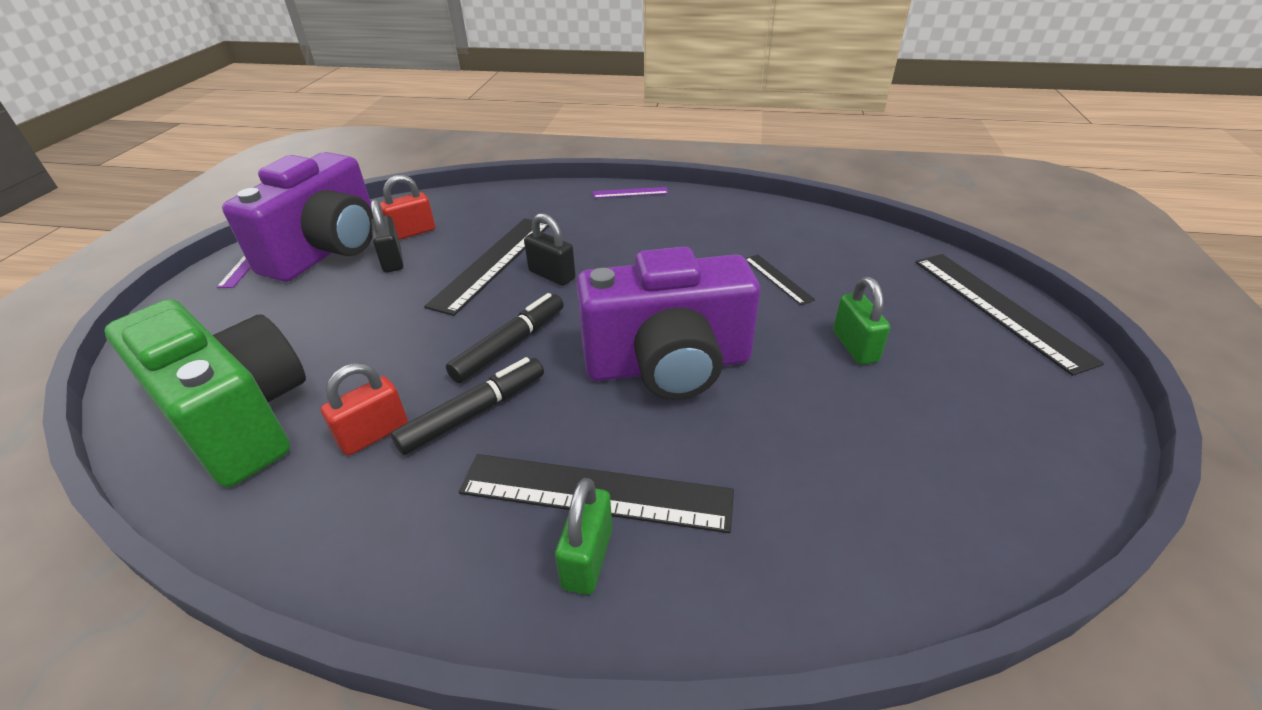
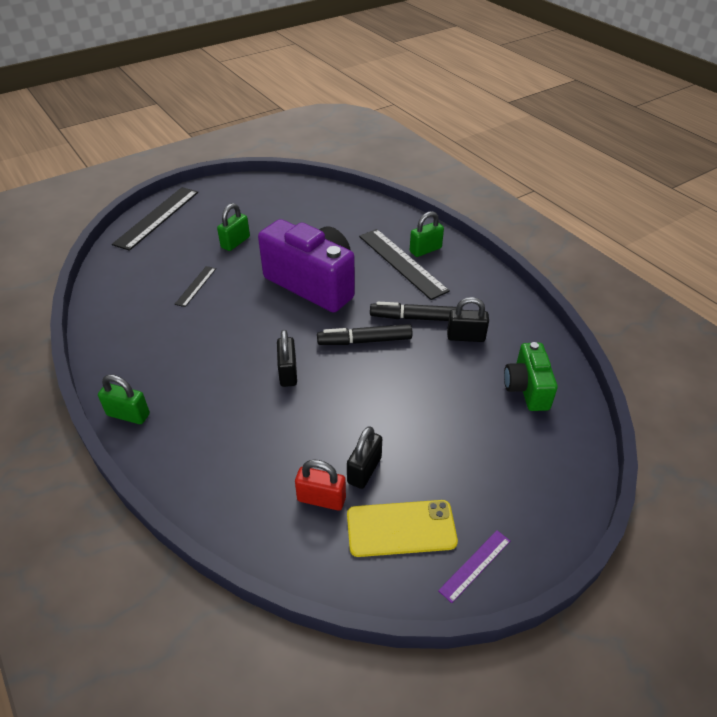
camera: 135 degrees left, 5 degrees up
(238, 419) = (527, 388): green camera -> green camera, size x0.55
(328, 250) = (401, 528): purple camera -> yellow phone
(374, 434) = (465, 337): red padlock -> black padlock
(493, 263) = (306, 411): black ruler -> none
(630, 193) = (128, 414): purple ruler -> green padlock

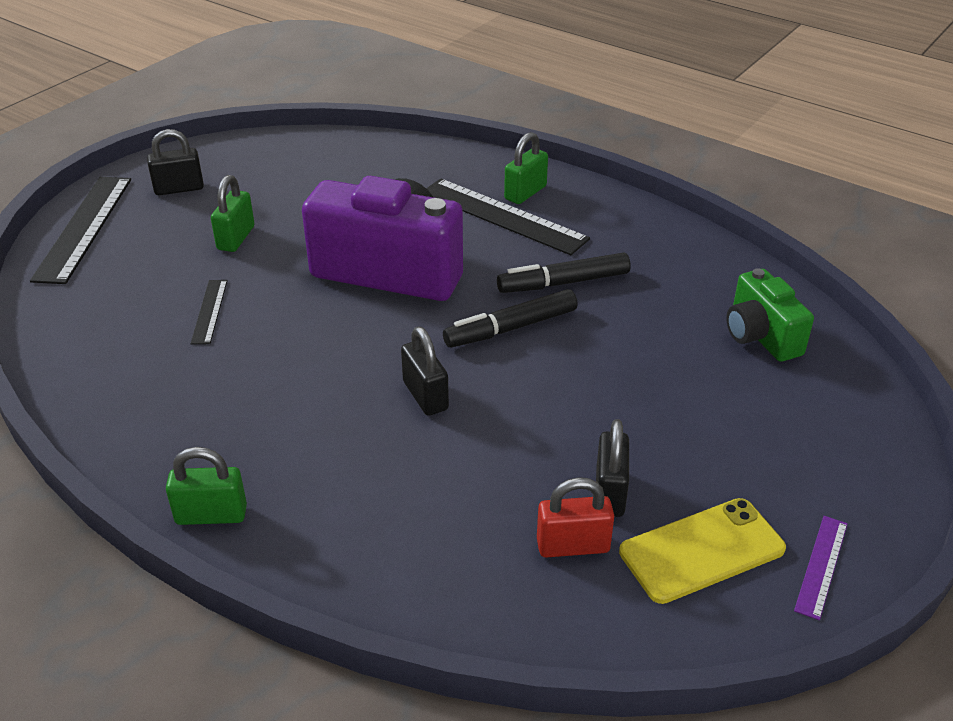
camera: 20 degrees left, 5 degrees down
(465, 337) = (645, 291): black padlock -> black padlock (179, 188)

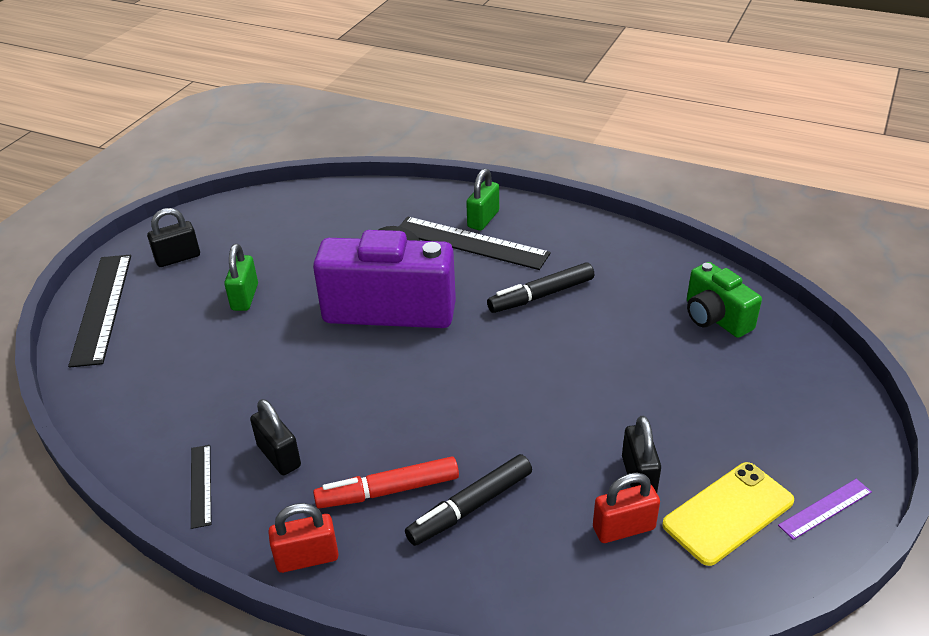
camera: 10 degrees left, 0 degrees up
(209, 311) = (243, 369): black ruler -> black ruler (201, 485)
(211, 515) = (307, 558): green padlock -> red padlock
(322, 461) = (388, 491): none -> red marker
(425, 396) = (458, 416): black padlock -> black padlock (279, 456)
(511, 328) = (510, 343): black marker -> black marker (470, 507)
(821, 566) = (825, 508): purple ruler -> purple ruler turned 45 degrees clockwise

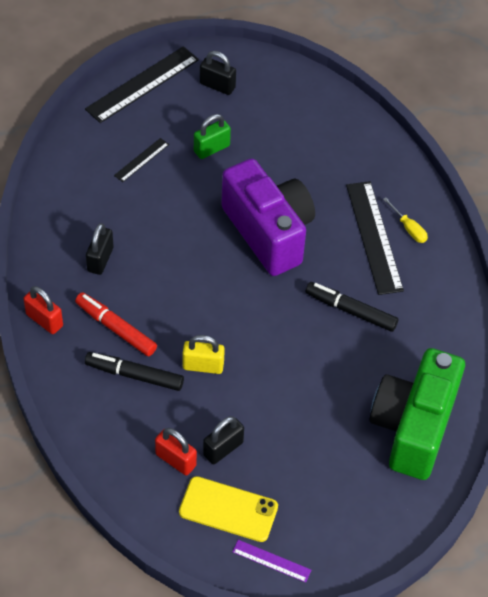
camera: 50 degrees right, 15 degrees up
(201, 485) = (53, 238): black ruler -> black ruler (141, 160)
(483, 219) = (408, 228): green padlock -> yellow screwdriver
(510, 437) = (203, 366): none -> yellow padlock
(715, 318) = (413, 427): green camera -> green camera, size x1.82

